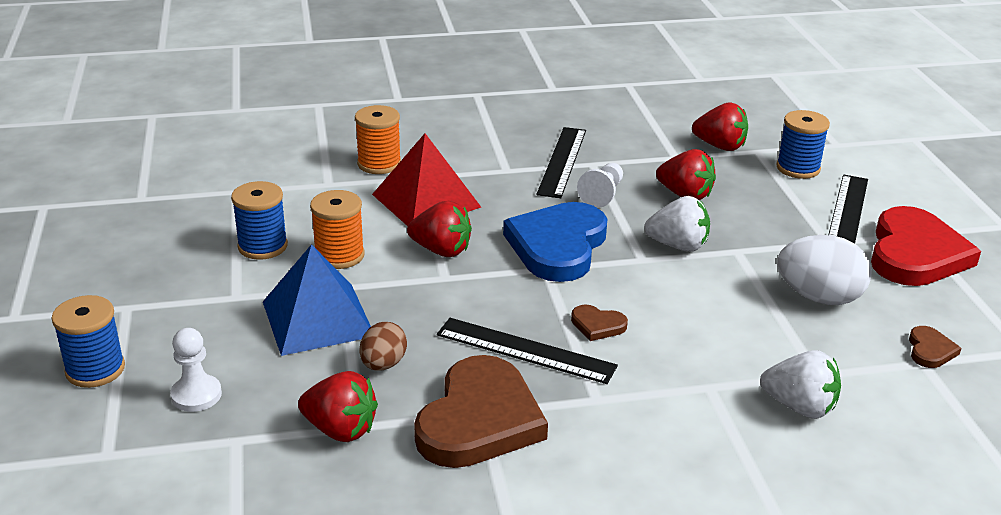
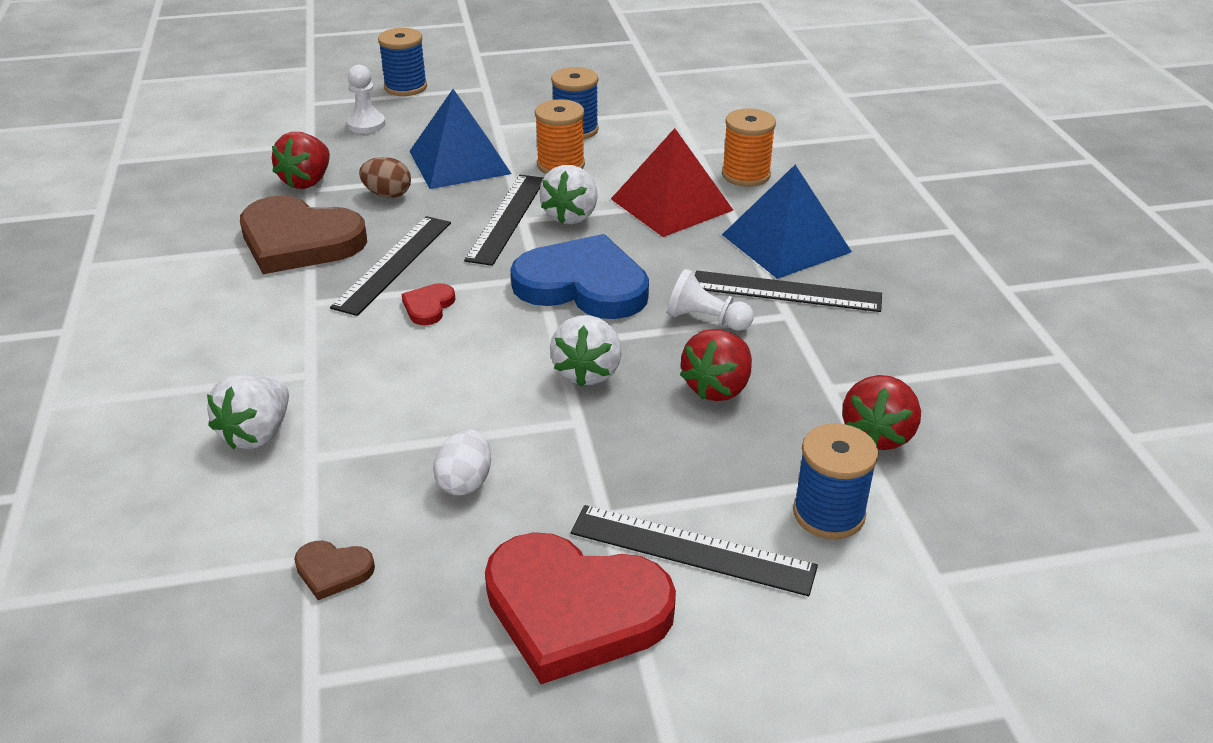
camera: 90 degrees right, 5 degrees up
(441, 250) = (571, 216): red strawberry -> white strawberry
(442, 286) = (507, 218): none -> black ruler
(493, 156) = (786, 243): none -> blue pyramid
(597, 325) = (428, 306): brown heart -> red heart
(819, 297) = (465, 482): white egg -> white egg, size x0.60

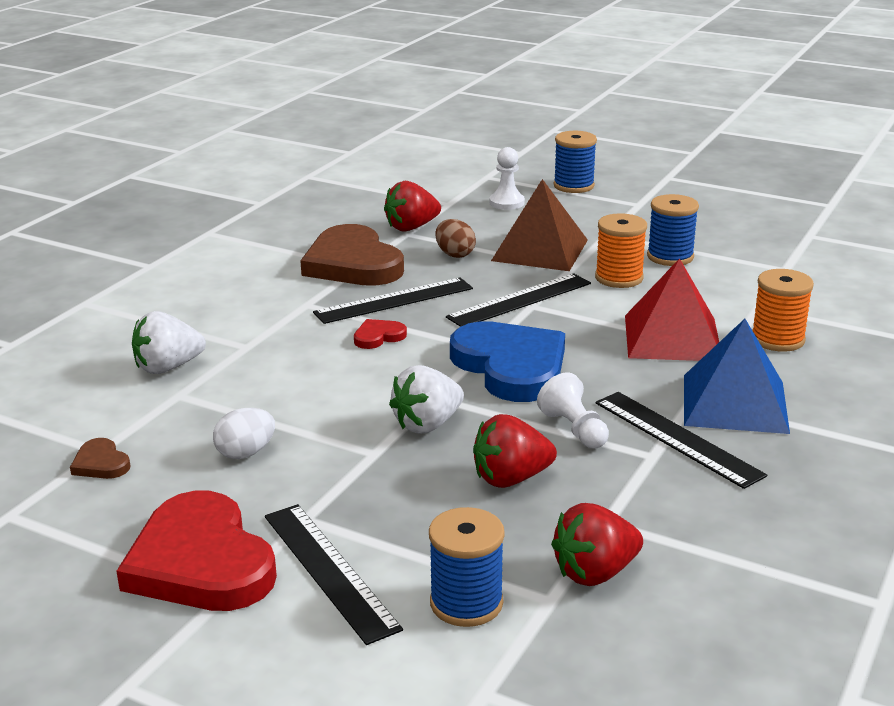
camera: 40 degrees right, 10 degrees down
(459, 162) = (540, 250): blue pyramid -> brown pyramid
(571, 216) = (573, 316): white strawberry -> none

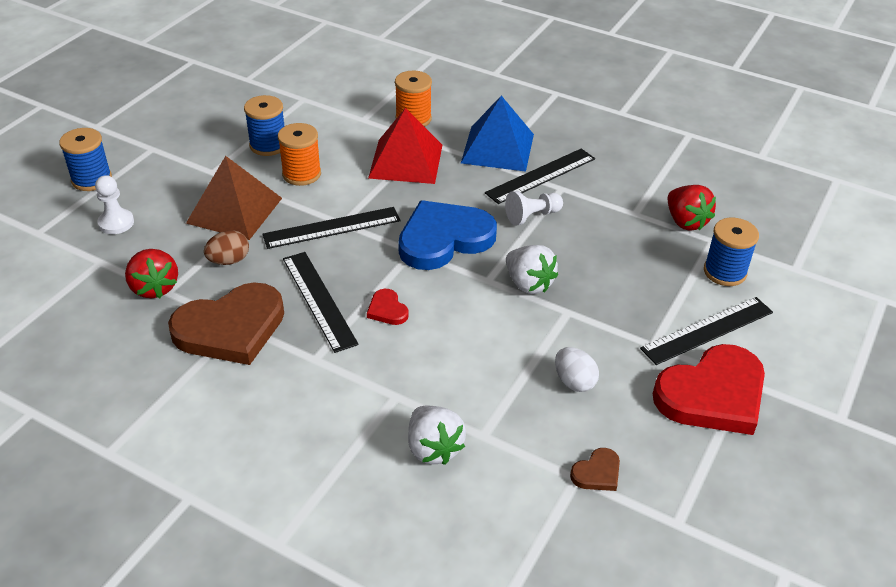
camera: 90 degrees left, 15 degrees up
(511, 479) = (594, 247): red strawberry -> none
(520, 300) = (332, 228): black ruler -> black ruler turned 75 degrees counterclockwise

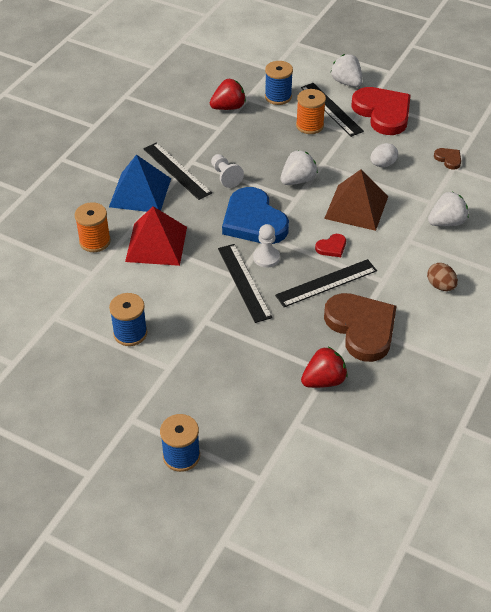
camera: 90 degrees left, 5 degrees up
(116, 223) = (245, 423): white pawn -> white pawn (266, 258)
(229, 261) = (288, 339): brown egg -> brown egg (440, 286)
(234, 210) = (224, 344): brown pyramid -> brown pyramid (356, 207)
(301, 174) = (174, 306): orange spool -> orange spool (309, 125)
(787, 354) = (346, 82): none -> white strawberry

